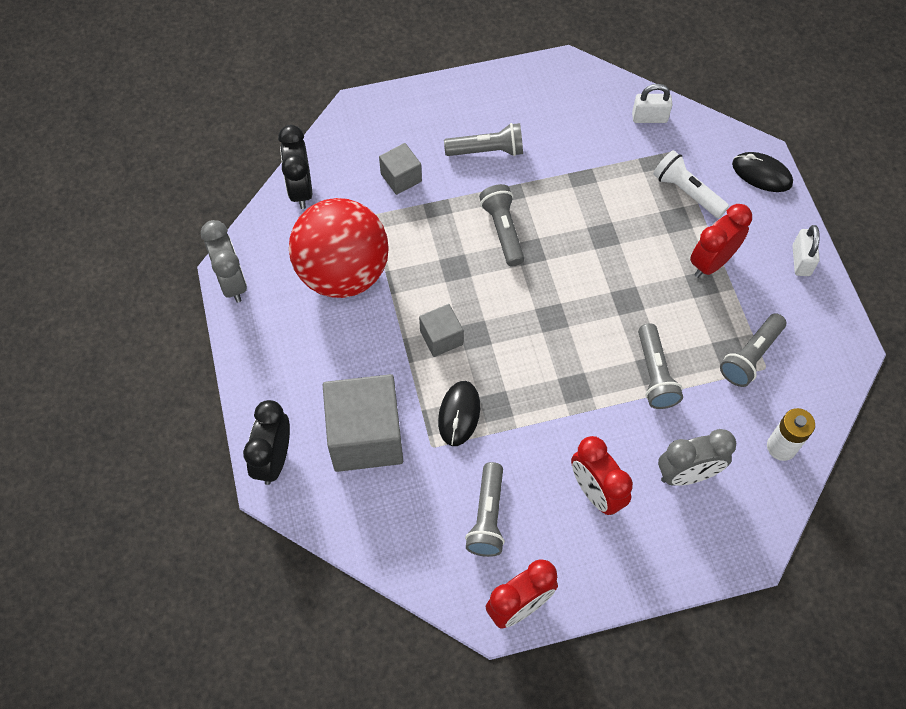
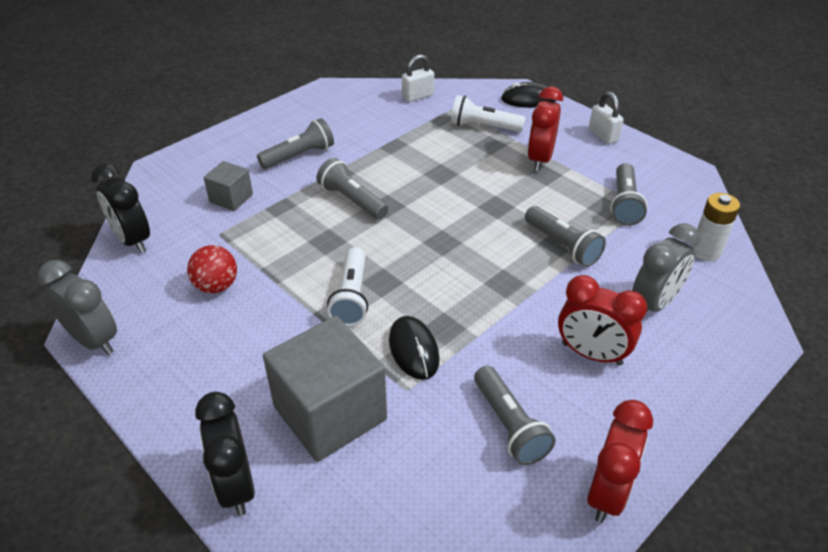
camera: 30 degrees left, 20 degrees down
(343, 273) = (216, 286): red ball -> red ball, size x0.44
(441, 338) = (351, 297): grey cube -> white flashlight

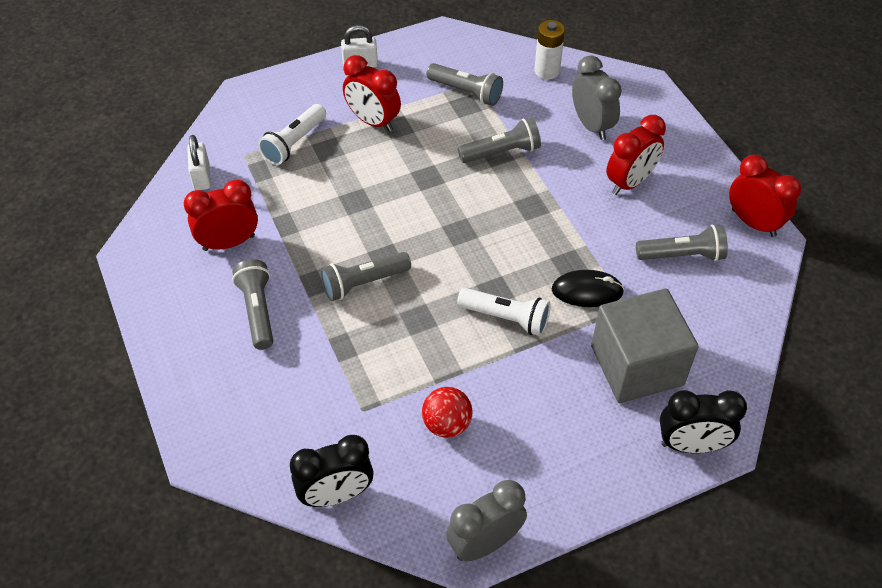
camera: 70 degrees left, 10 degrees up
(231, 198) = (305, 389): grey cube -> none
(360, 125) = (229, 242): none -> red clock
(528, 99) = (266, 92): black mouse -> none

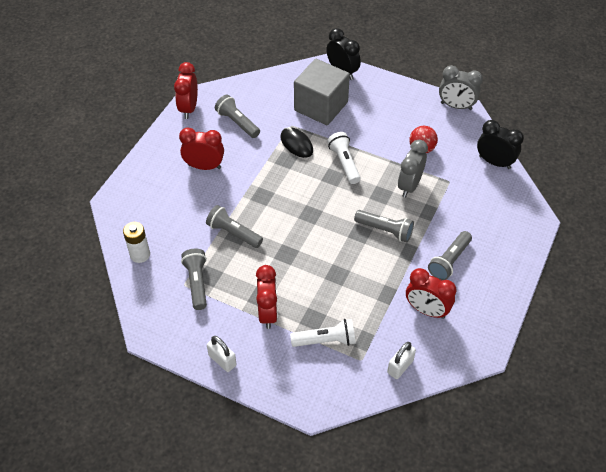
camera: 130 degrees left, 0 degrees up
(591, 125) = (172, 206): grey clock -> grey clock (409, 186)

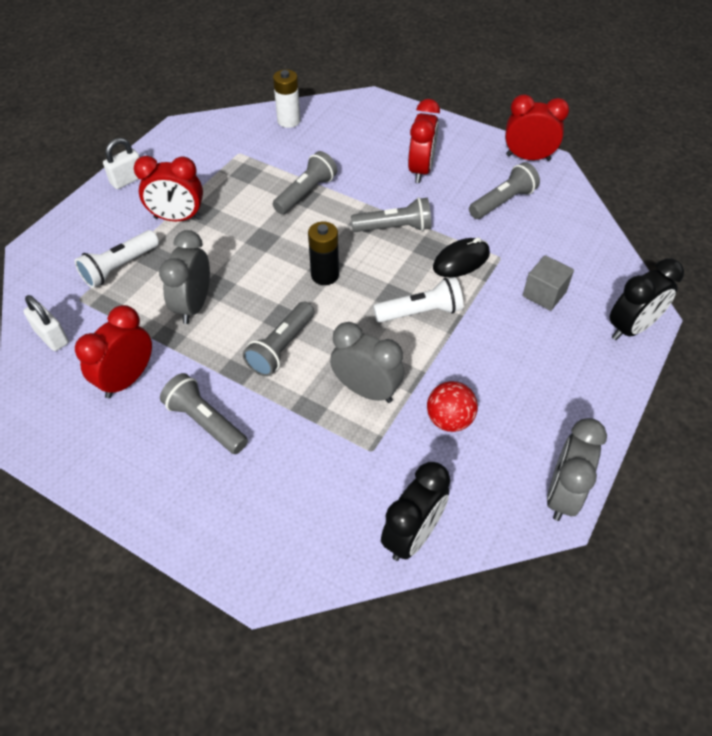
camera: 95 degrees right, 0 degrees up
(197, 283) = (238, 162): grey flashlight -> grey flashlight (394, 228)
(318, 214) = (325, 275): none -> black battery
(321, 106) = (544, 294): grey cube -> grey cube, size x0.50
(325, 340) = (119, 267): white flashlight -> white flashlight turned 45 degrees clockwise
(357, 285) = (194, 305): none -> grey clock

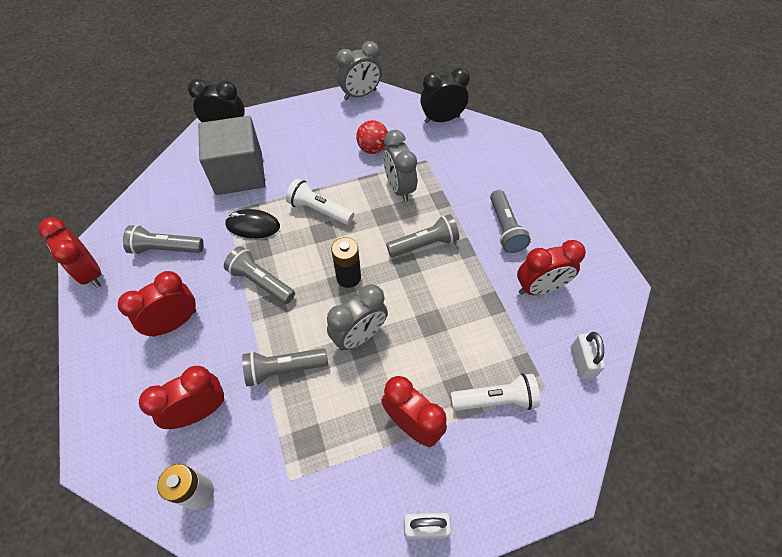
camera: 140 degrees left, 5 degrees up
(194, 305) = (459, 317): grey clock -> grey clock (359, 336)
(336, 146) = (199, 411): none -> red clock
(544, 294) = (239, 173): grey cube -> grey cube, size x1.99

